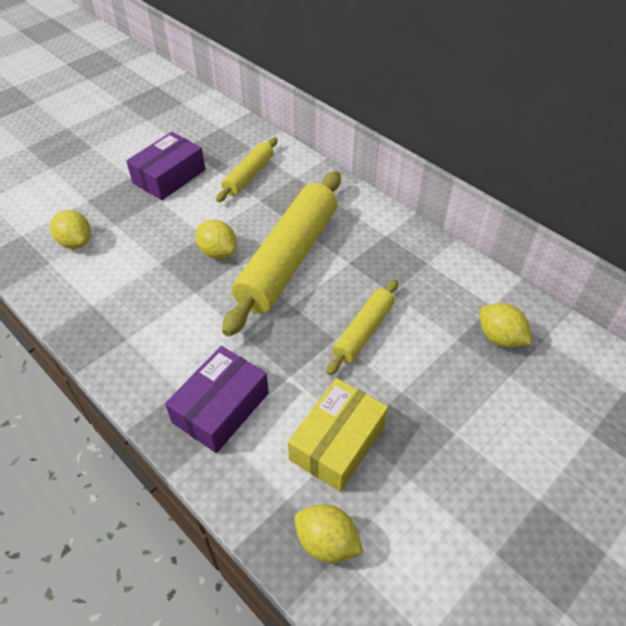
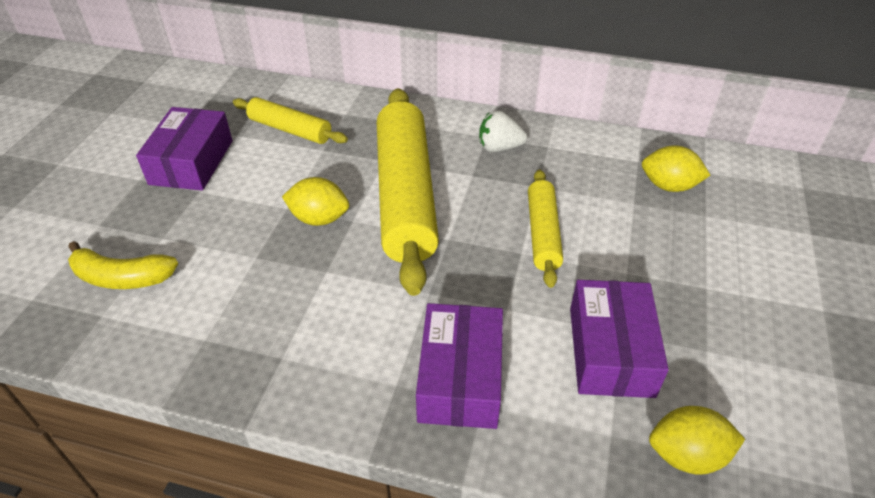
camera: 30 degrees left, 5 degrees down
(76, 242) = (122, 277): yellow lemon -> yellow banana
(248, 175) = (290, 130): yellow rolling pin -> yellow rolling pin turned 60 degrees counterclockwise
(337, 442) = (610, 351): yellow box -> purple box
(388, 249) = (499, 148): none -> white strawberry

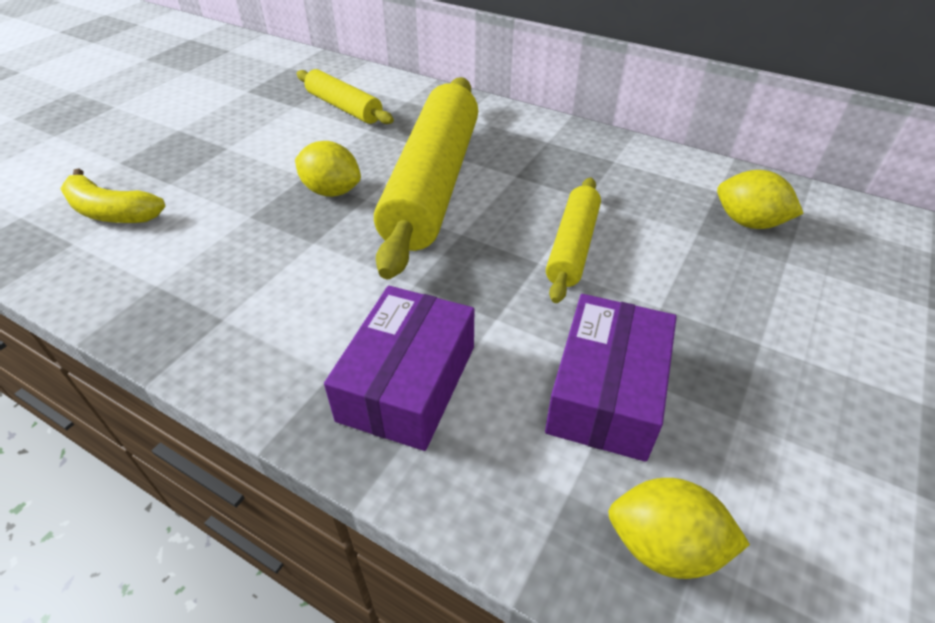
camera: 15 degrees right, 0 degrees up
(191, 162) = (234, 122): purple box -> none
(499, 148) = (557, 154): white strawberry -> none

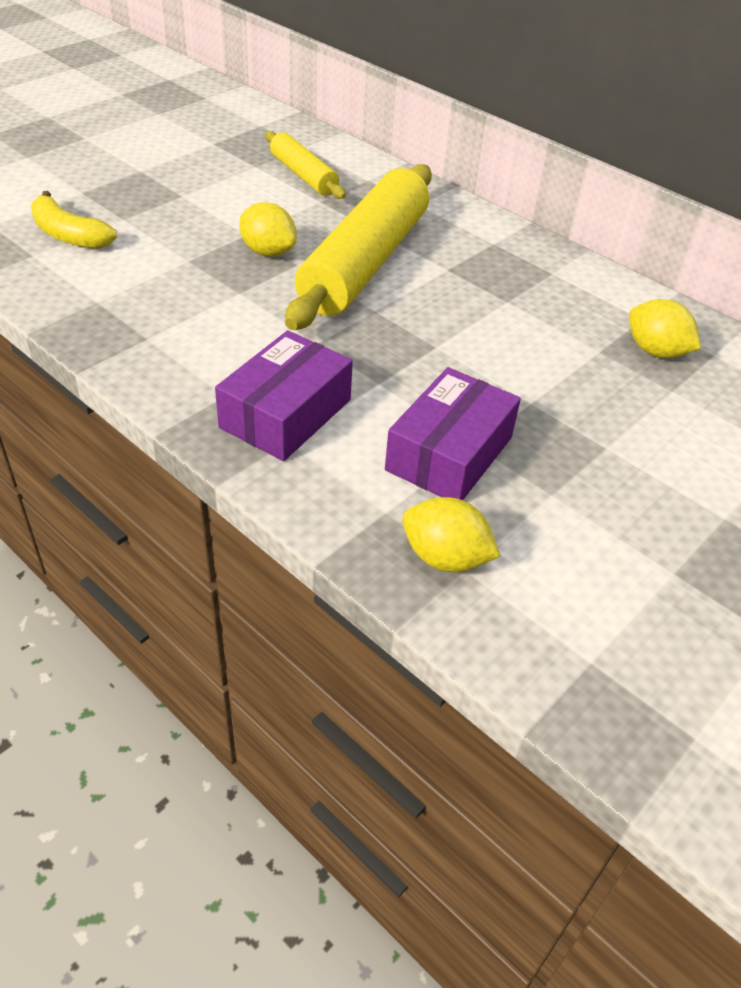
camera: 10 degrees right, 0 degrees up
(572, 246) = (473, 340): yellow rolling pin -> none

